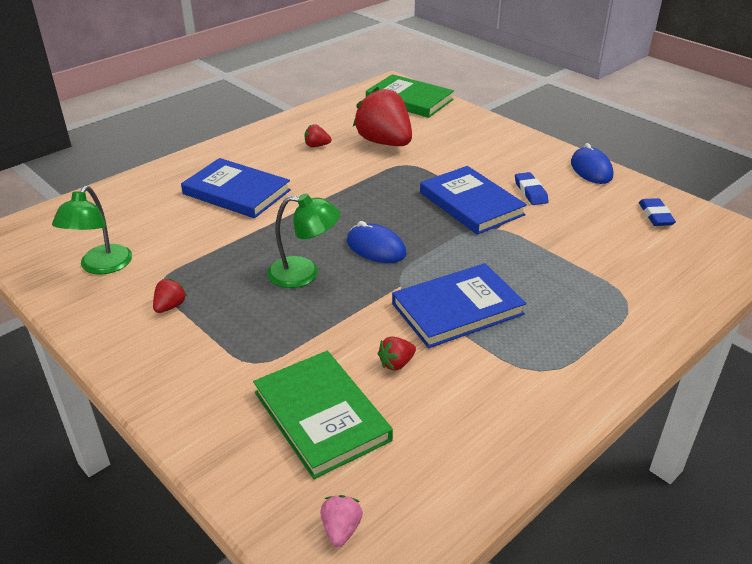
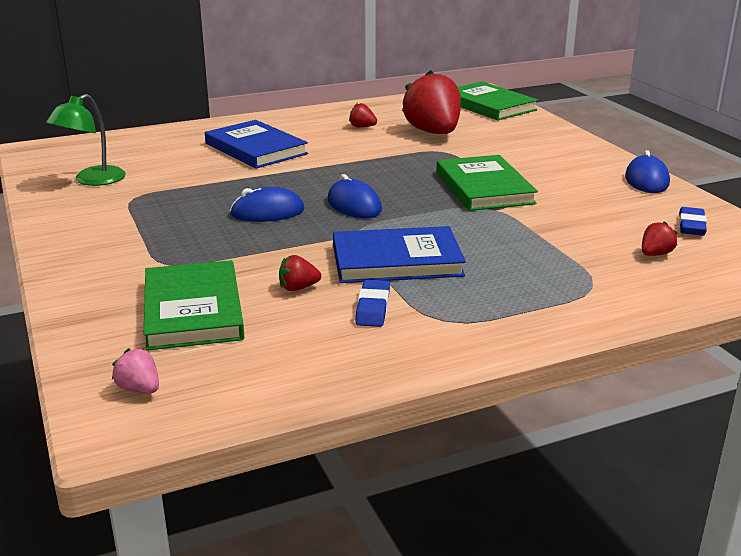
camera: 20 degrees right, 10 degrees down
(170, 306) = (126, 215): red strawberry -> red strawberry (655, 254)
(304, 273) = (267, 212): green lamp -> blue mouse
(341, 529) = (139, 389): pink strawberry -> pink strawberry turned 75 degrees counterclockwise
(471, 204) = (484, 188): blue book -> green book
(530, 192) = (559, 188): blue eraser -> blue eraser (373, 308)

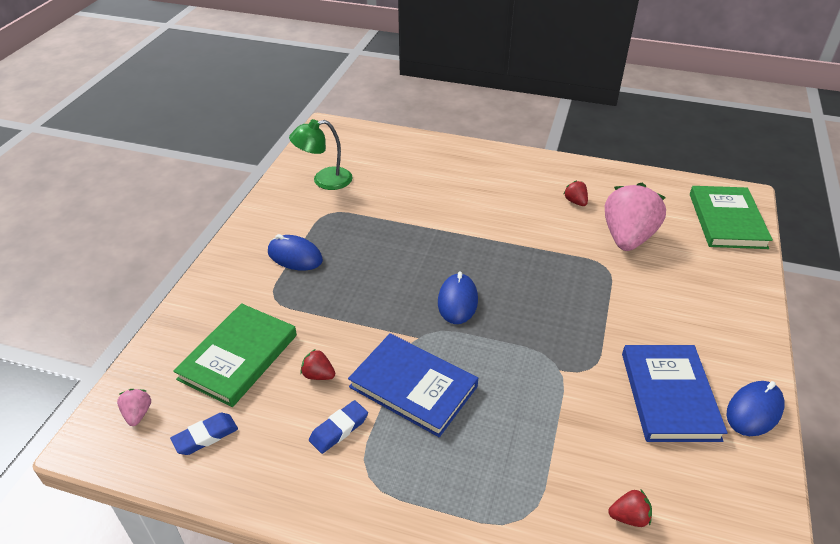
camera: 40 degrees right, 15 degrees up
(255, 149) = (464, 193): blue book -> blue book (669, 395)
(267, 212) = (390, 276): blue mouse -> blue mouse (295, 256)
(433, 133) = (627, 238): red strawberry -> pink strawberry
(484, 188) = (584, 336): green book -> none
(691, 226) = (716, 502): blue eraser -> blue eraser (205, 436)

